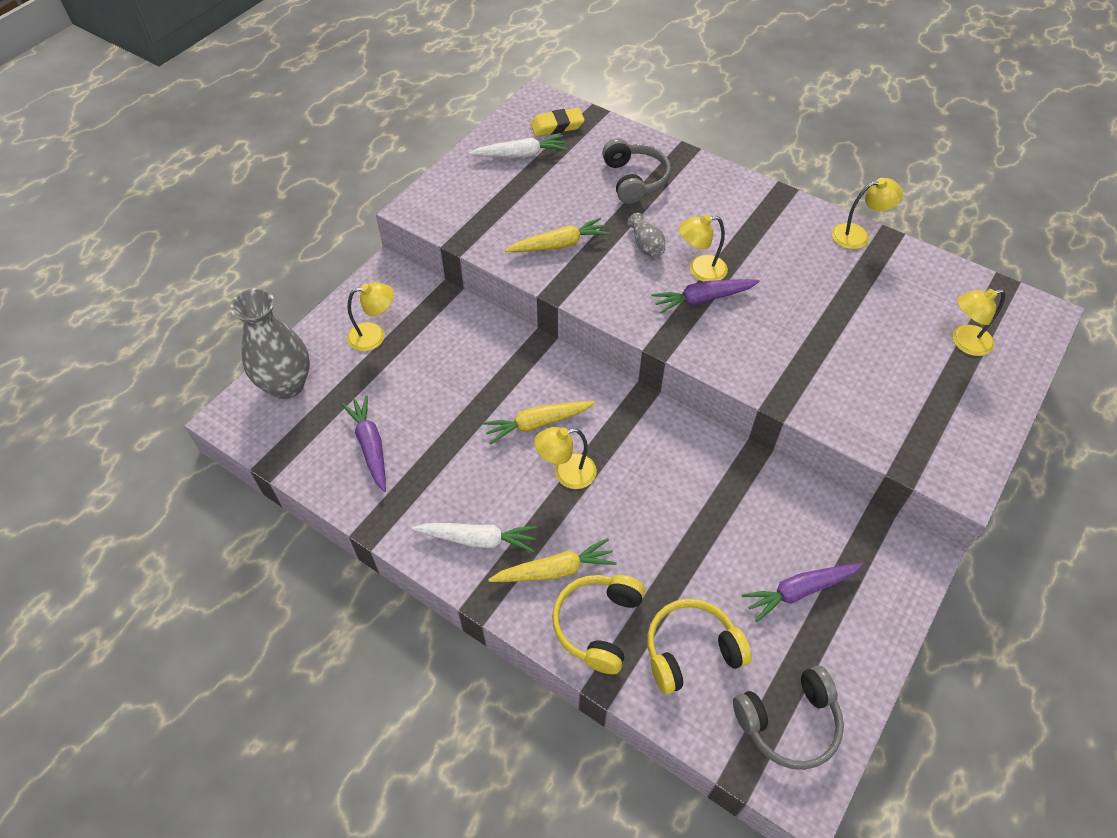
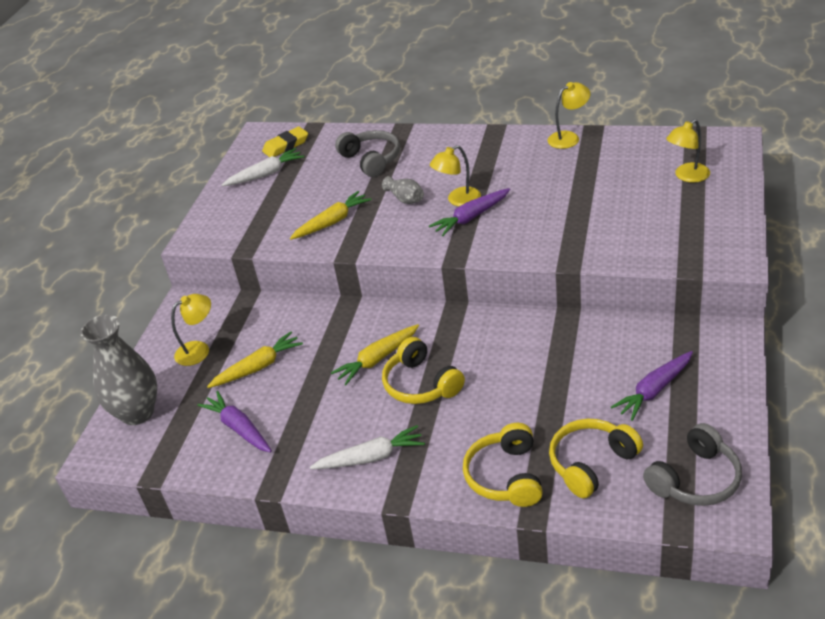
camera: 15 degrees left, 15 degrees down
(555, 570) = (448, 453): yellow carrot -> yellow carrot (258, 367)
(566, 473) = (421, 384): yellow lamp -> yellow headphones

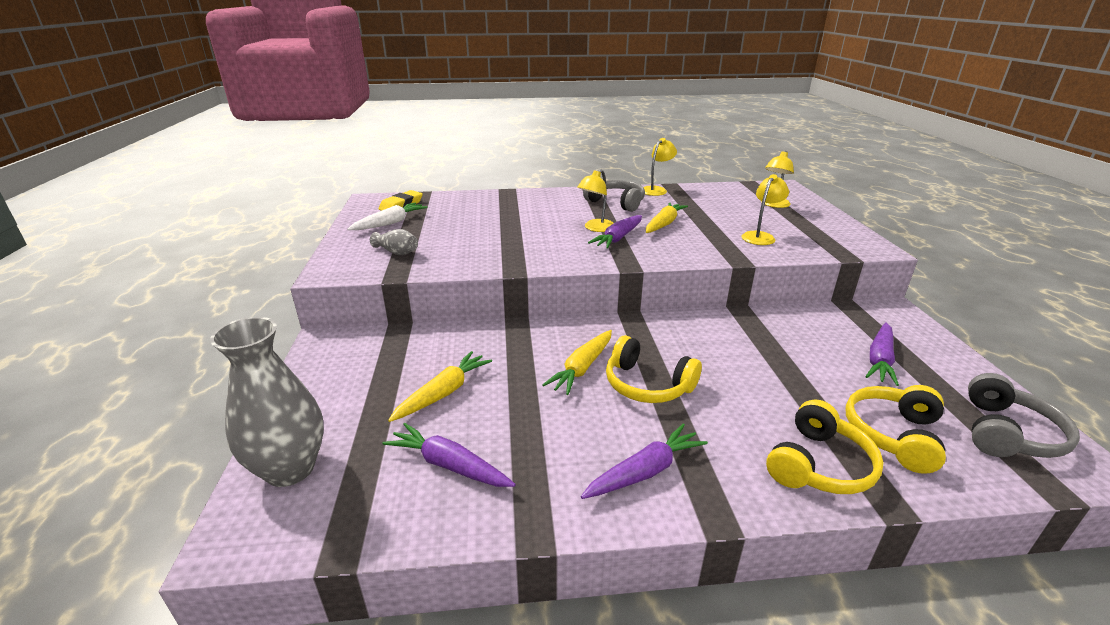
camera: 25 degrees left, 10 degrees down
(199, 350) = (358, 385): yellow lamp -> yellow lamp (760, 236)
(332, 222) = (482, 250): yellow carrot -> yellow carrot (664, 224)
(371, 160) = (492, 209): grey headphones -> grey headphones (616, 203)
(371, 457) = (645, 471): white carrot -> purple carrot
(405, 199) = (544, 230): grey vase -> grey vase (397, 252)
(505, 476) = (818, 465): yellow headphones -> yellow headphones turned 120 degrees counterclockwise

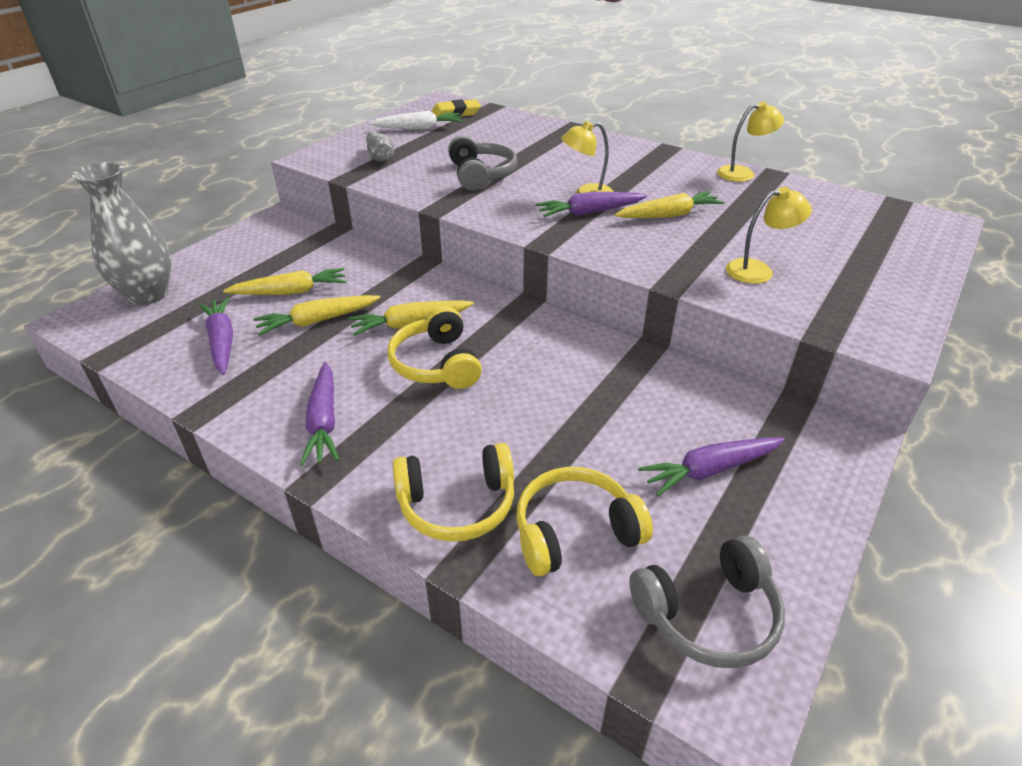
camera: 40 degrees right, 10 degrees up
(507, 403) = (317, 321): none -> yellow carrot
(616, 203) = (663, 174): grey headphones -> grey headphones (481, 175)
(645, 471) = (324, 421): purple carrot -> purple carrot turned 75 degrees clockwise
(773, 205) = (866, 241): yellow lamp -> none

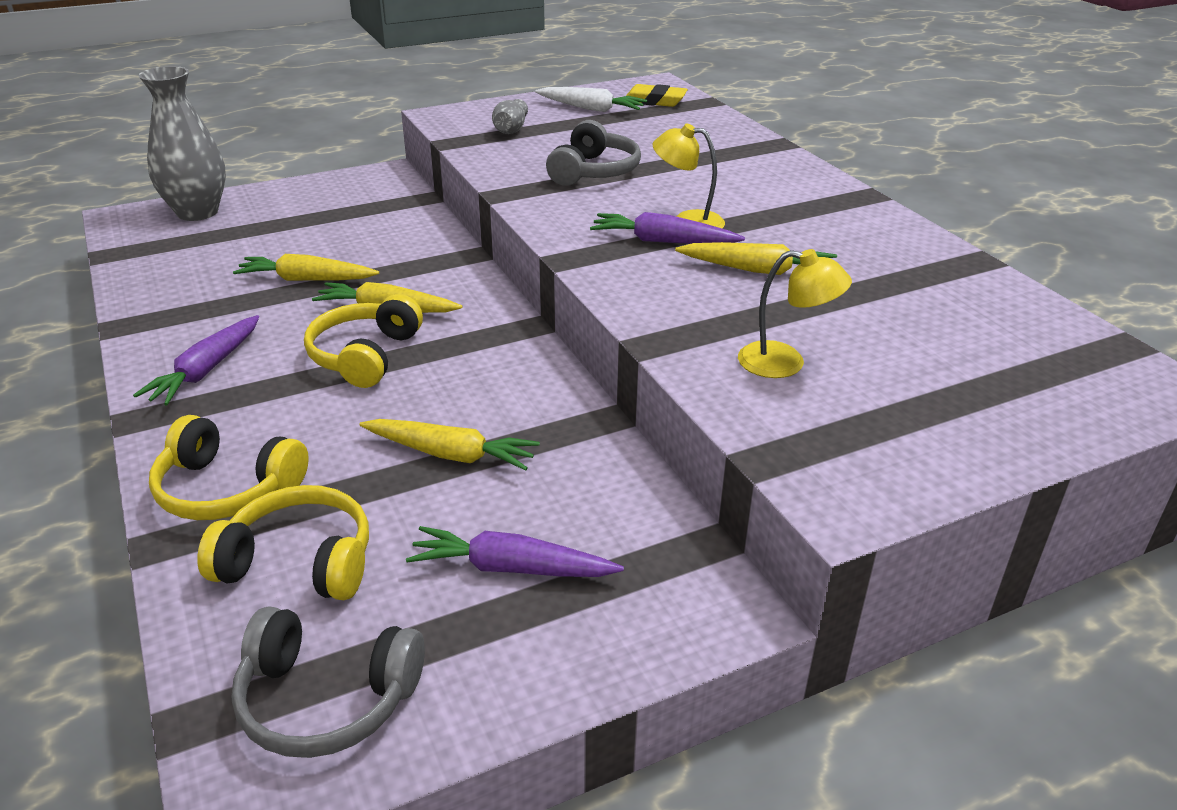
camera: 30 degrees right, 5 degrees down
(222, 341) = (207, 271): purple carrot -> none
(291, 292) = (315, 245): yellow carrot -> yellow carrot (451, 454)
(743, 173) = (934, 249): yellow lamp -> none

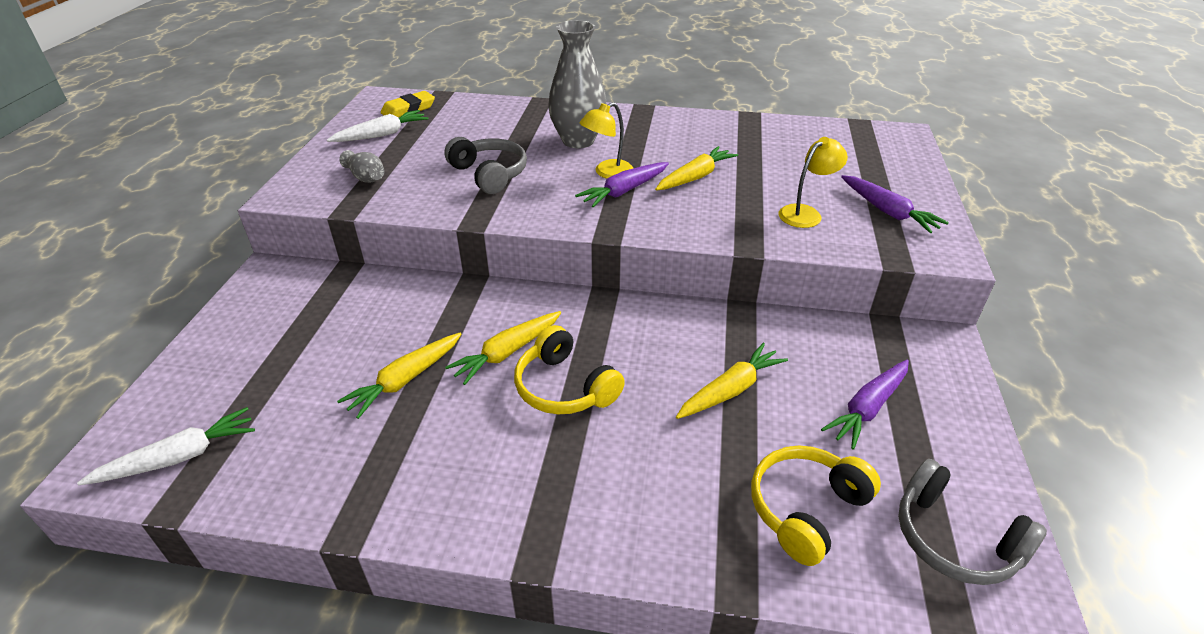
camera: 55 degrees left, 5 degrees up
(155, 235) = (179, 457): none -> white carrot
(197, 212) = (170, 411): grey vase -> grey vase (578, 141)
(206, 370) = (496, 489): purple carrot -> purple carrot (887, 211)
(227, 489) = (689, 525): yellow headphones -> none
(326, 699) = (954, 539): grey headphones -> grey headphones turned 90 degrees clockwise

